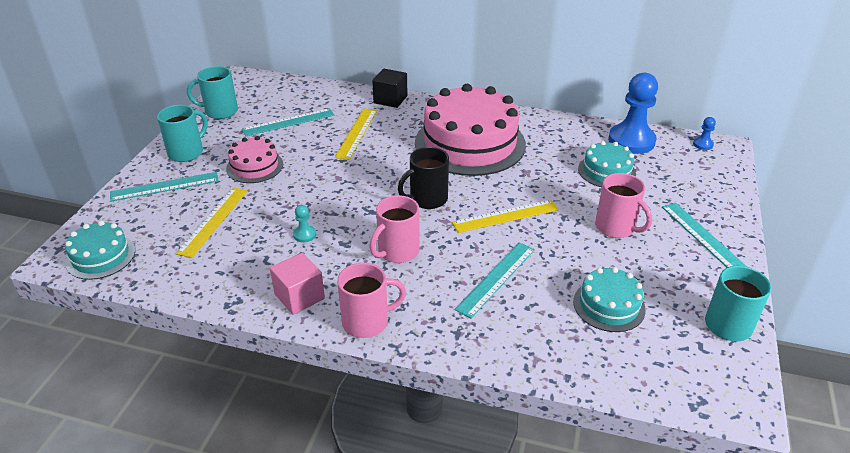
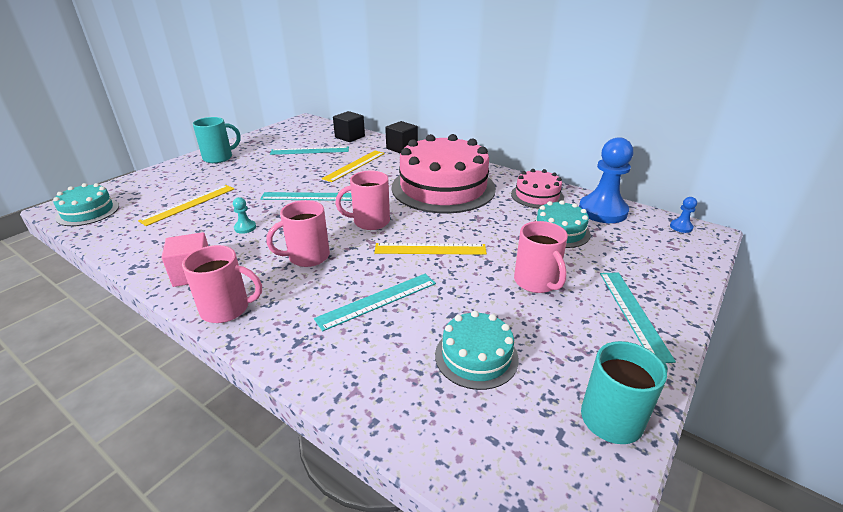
camera: 20 degrees right, 5 degrees down
(165, 186) = (181, 176): turquoise ruler -> turquoise ruler (308, 196)
(220, 111) = (268, 137): turquoise mug -> none
(254, 166) = (256, 174): pink cake -> pink cake (537, 196)
(319, 94) = (350, 137): none -> black cube
(427, 199) = (370, 222): black mug -> pink mug

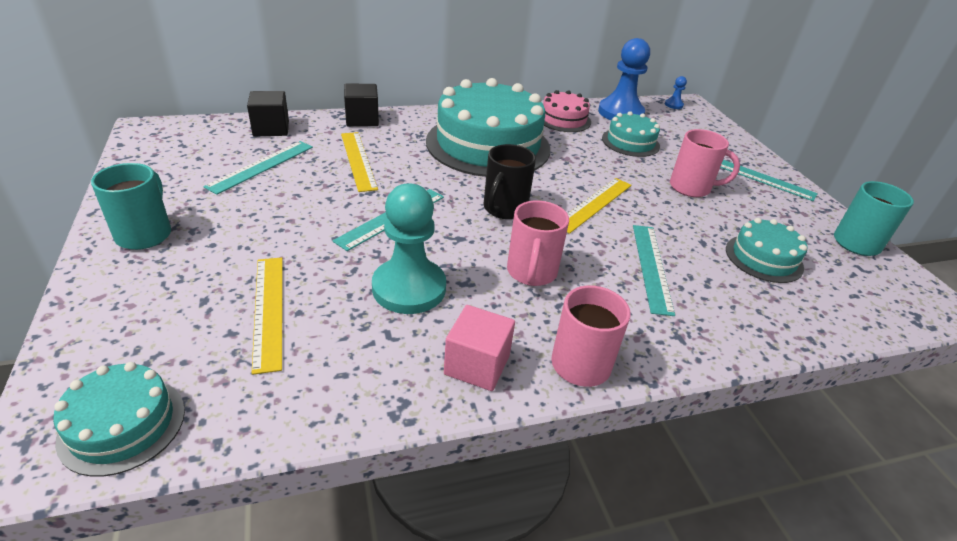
camera: 55 degrees left, 5 degrees up
(245, 228) = (409, 288): turquoise pawn -> turquoise pawn, size x2.38
(370, 222) = (504, 209): pink mug -> black mug
(443, 187) = (488, 145): pink cake -> turquoise cake

